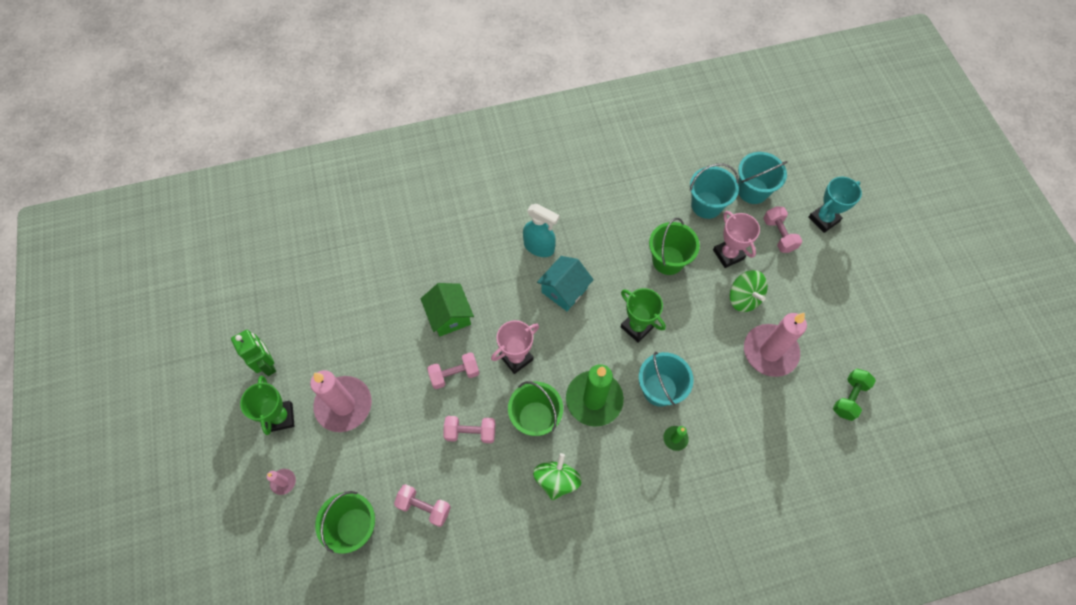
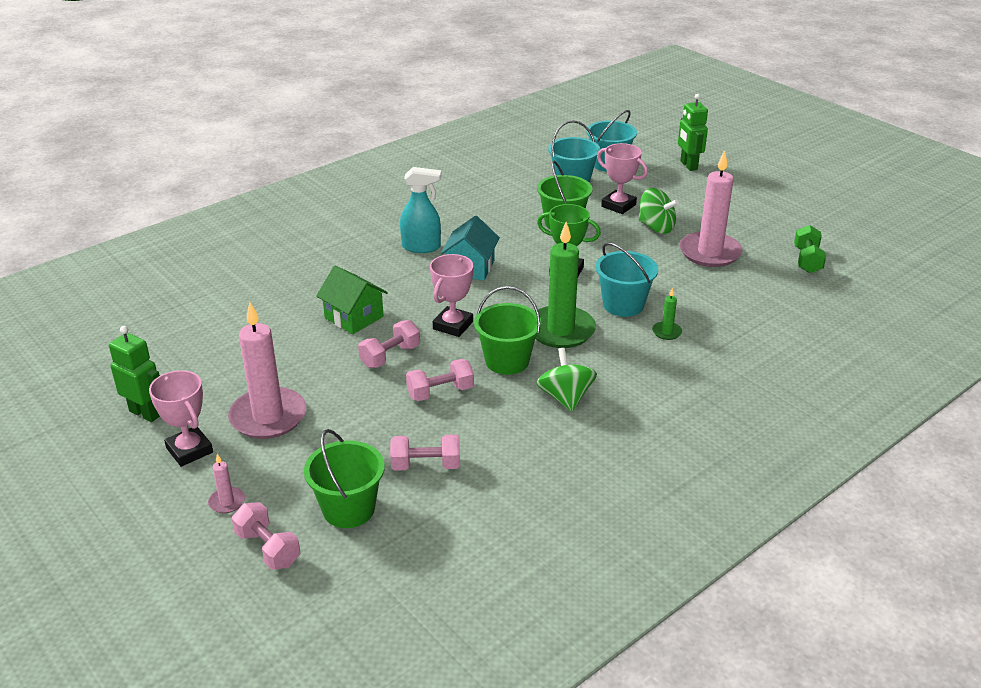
camera: 25 degrees left, 30 degrees down
(280, 417) = (189, 450): green trophy -> pink trophy
(778, 235) = (655, 183): pink dumbbell -> pink dumbbell (268, 548)
(823, 219) = (688, 165): turquoise trophy -> green robot

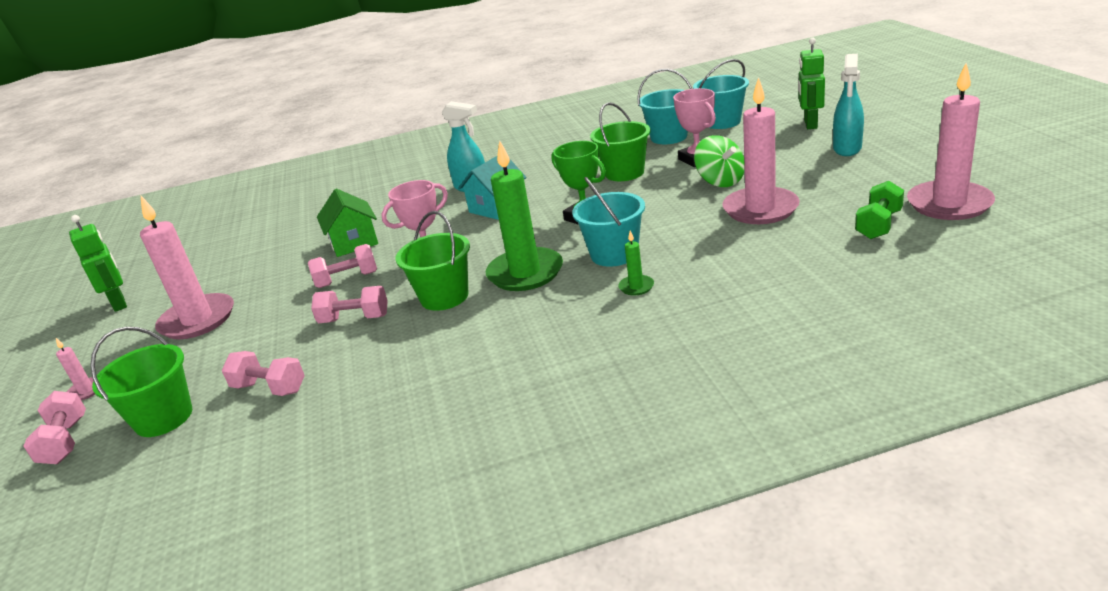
camera: 30 degrees right, 5 degrees down
(189, 450) = (113, 339): pink trophy -> none
(565, 397) = (464, 341): green spinning top -> none
(736, 190) = (847, 149): none -> turquoise spray bottle
(843, 238) = (949, 204): none -> pink candle

